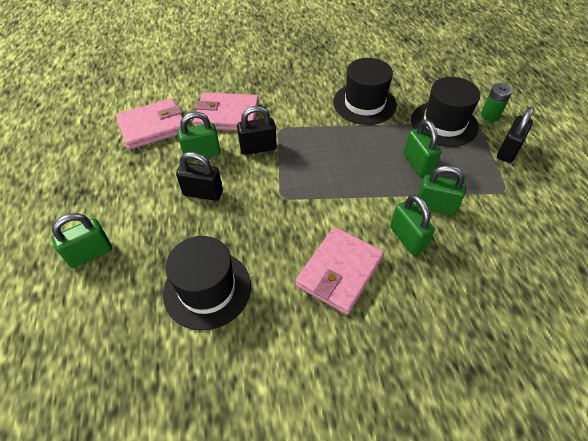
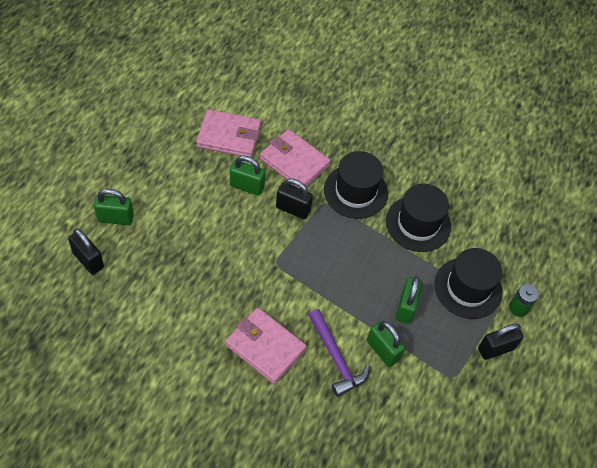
camera: 30 degrees right, 5 degrees up
(203, 193) = (222, 221): black padlock -> black padlock (88, 260)
(207, 289) = (170, 296): black hat -> black hat (355, 191)
(339, 272) = (265, 347): pink wallet -> pink wallet turned 60 degrees clockwise
(407, 238) = (336, 358): green padlock -> purple hammer

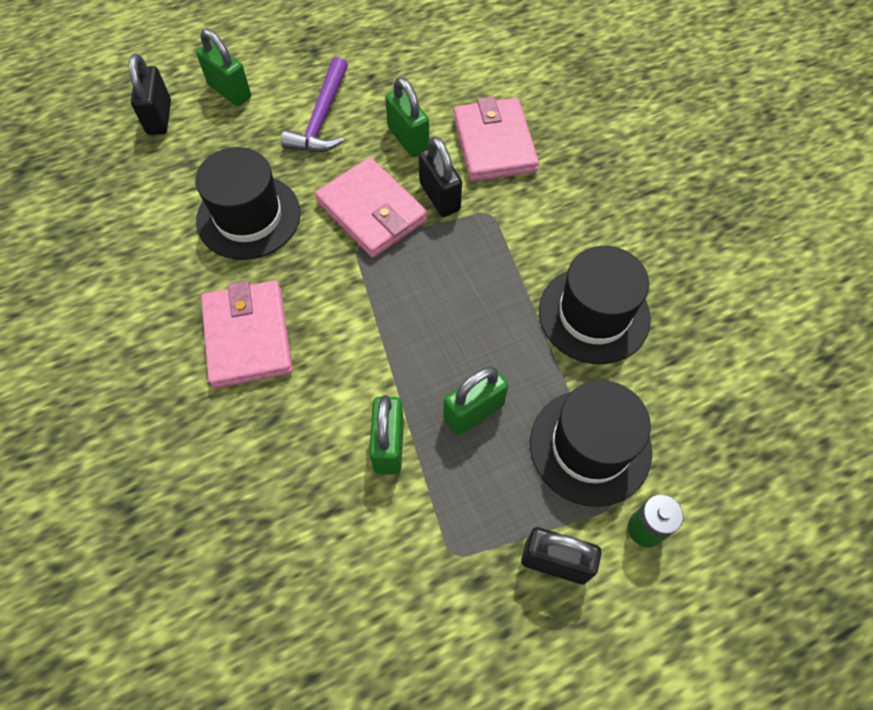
camera: 45 degrees right, 5 degrees up
(229, 136) = (441, 73): pink wallet -> pink wallet (372, 211)
(336, 358) = (319, 412): purple hammer -> purple hammer (321, 118)
(355, 191) = (542, 223): black hat -> black hat (248, 216)

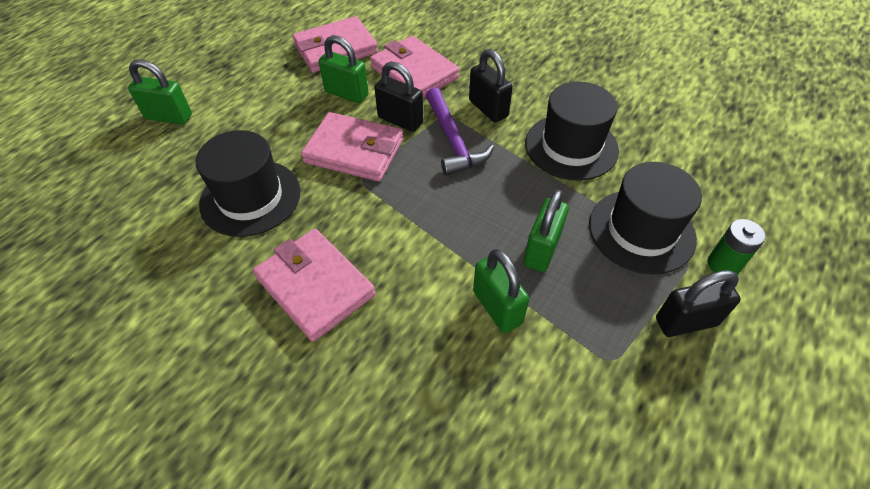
camera: 30 degrees left, 10 degrees down
(159, 117) = (113, 159): black padlock -> black padlock (488, 109)
(321, 118) = (265, 106): purple hammer -> purple hammer (453, 140)
(433, 77) = (336, 49): none -> pink wallet

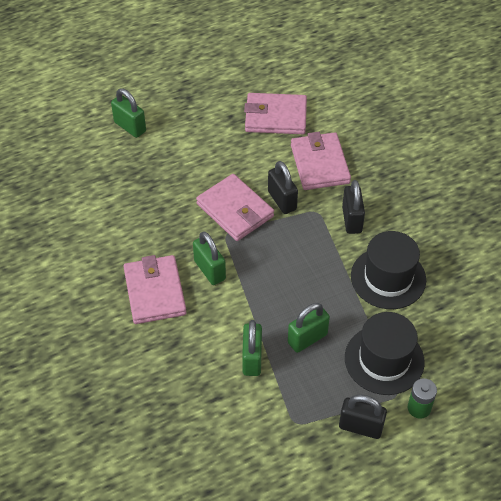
camera: 30 degrees right, 0 degrees up
(250, 197) = (149, 214): black hat -> none
(346, 93) = (259, 161): green padlock -> green padlock (209, 270)
(453, 140) = (307, 233): purple hammer -> none

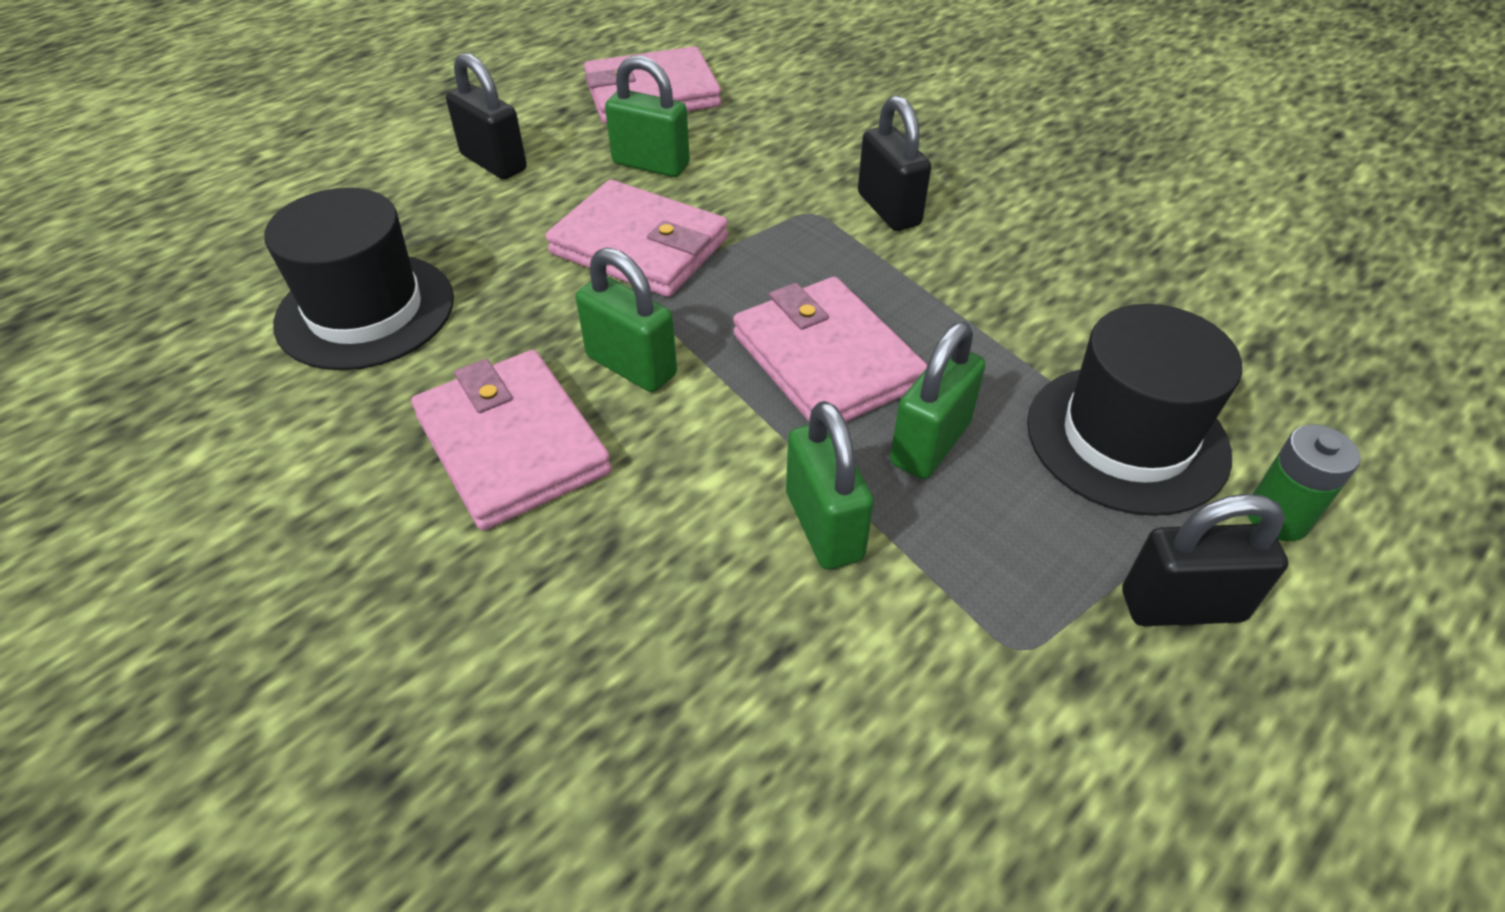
camera: 20 degrees left, 5 degrees down
(130, 127) = (354, 162): green padlock -> green padlock (651, 164)
(282, 200) = (730, 210): black padlock -> black padlock (494, 162)
(319, 164) = (774, 141): pink wallet -> pink wallet (826, 360)
(388, 278) = (1024, 285): black hat -> black hat (365, 311)

